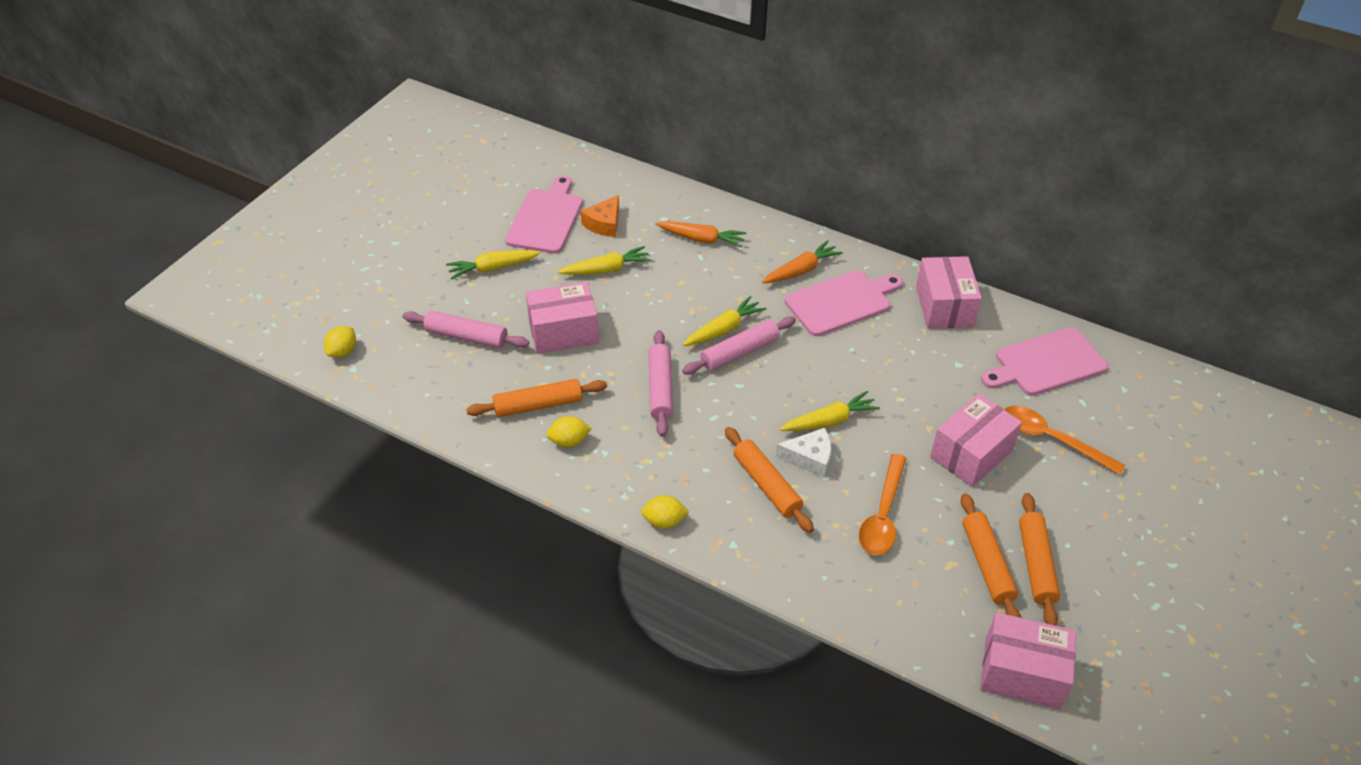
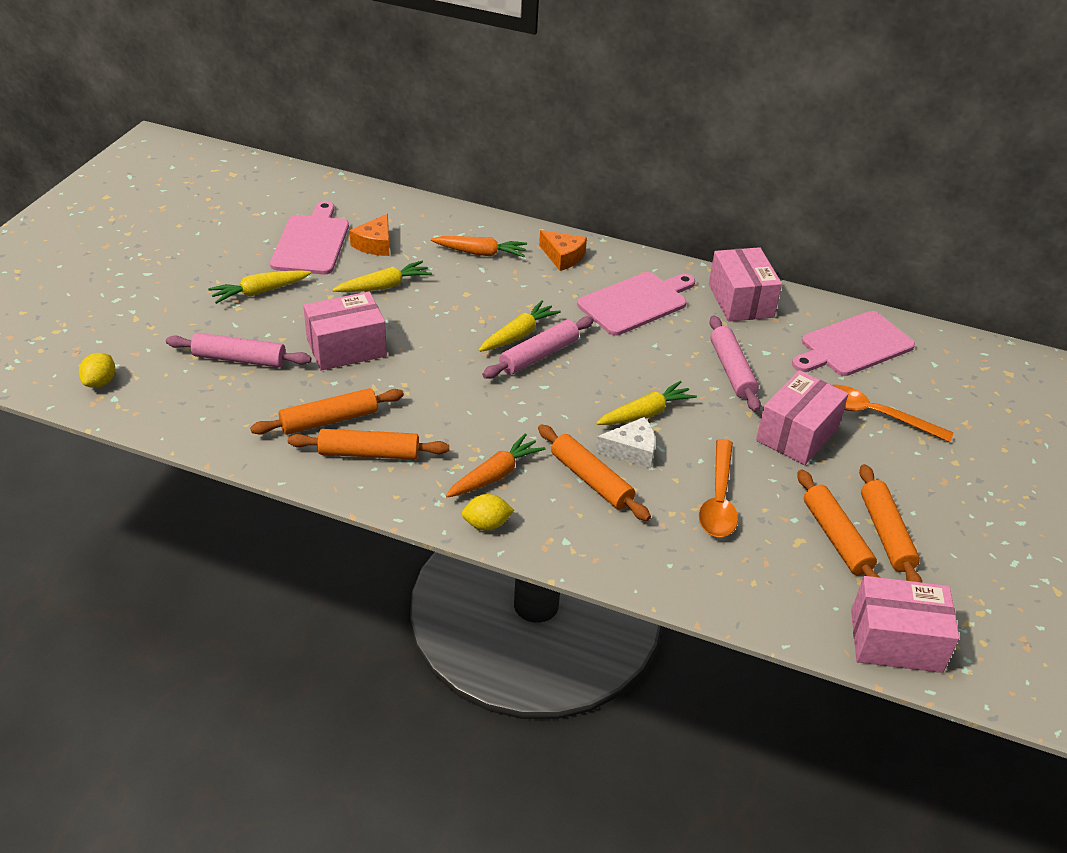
camera: 10 degrees left, 5 degrees down
(569, 441) = (369, 453): yellow lemon -> orange rolling pin
(660, 389) = (460, 395): pink rolling pin -> pink rolling pin (731, 370)
(779, 248) = (563, 257): none -> orange cheese
(801, 270) = (589, 276): orange carrot -> orange carrot (495, 475)

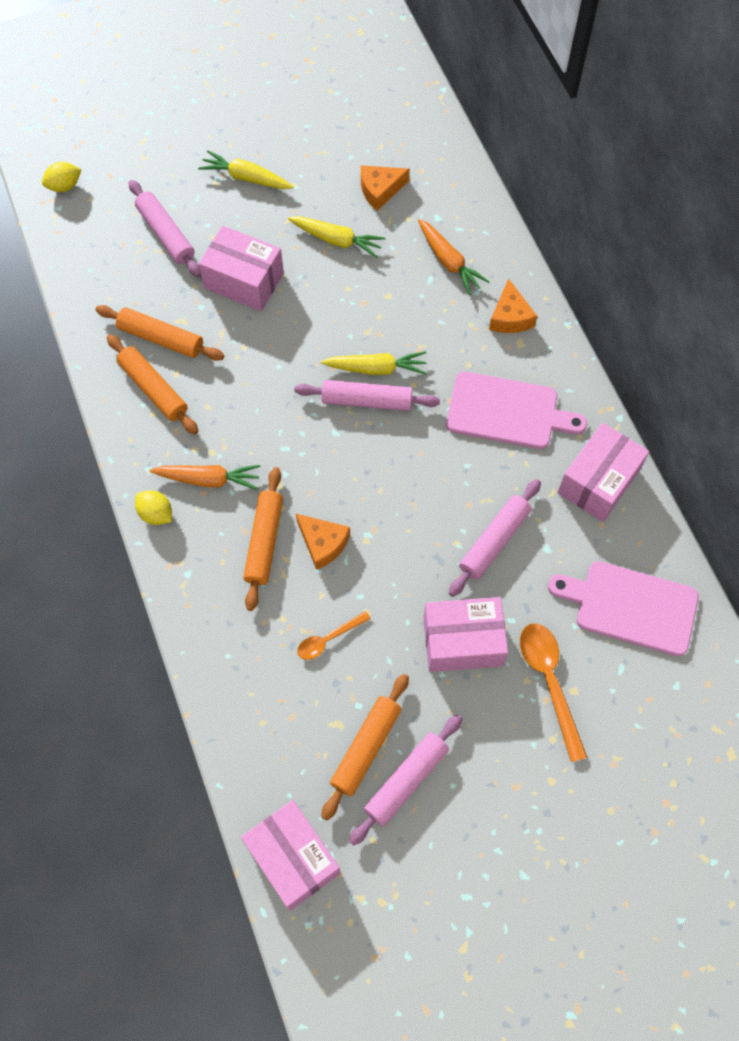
camera: 50 degrees right, 25 degrees up
(312, 242) = (336, 153): pink cutting board -> none
(631, 451) = (323, 543): white cheese -> orange cheese
(645, 413) = (375, 521): yellow carrot -> none
(719, 499) = (328, 639): orange spoon -> orange spoon, size x0.58
(885, 534) = (406, 780): orange rolling pin -> pink rolling pin

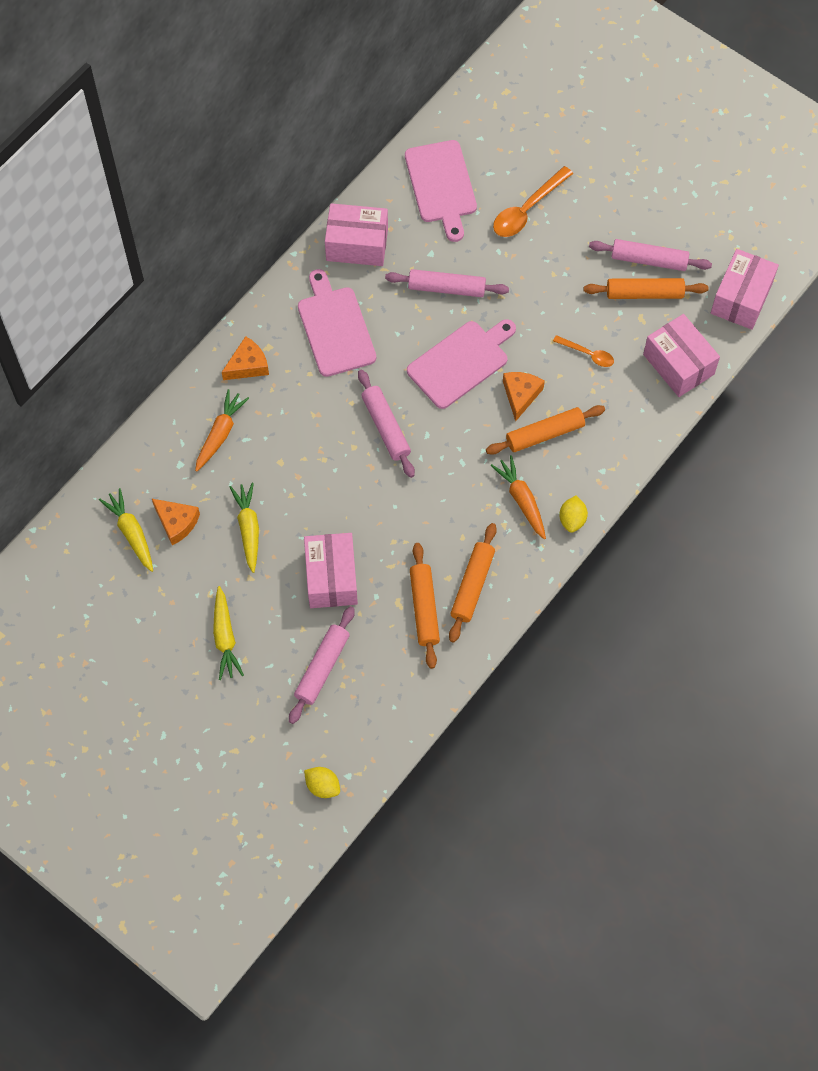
camera: 120 degrees left, 0 degrees up
(376, 368) = (353, 435): yellow carrot -> yellow carrot (131, 532)
(396, 507) = (461, 362): none -> pink cutting board
(462, 641) = (533, 272): pink box -> pink box (678, 364)

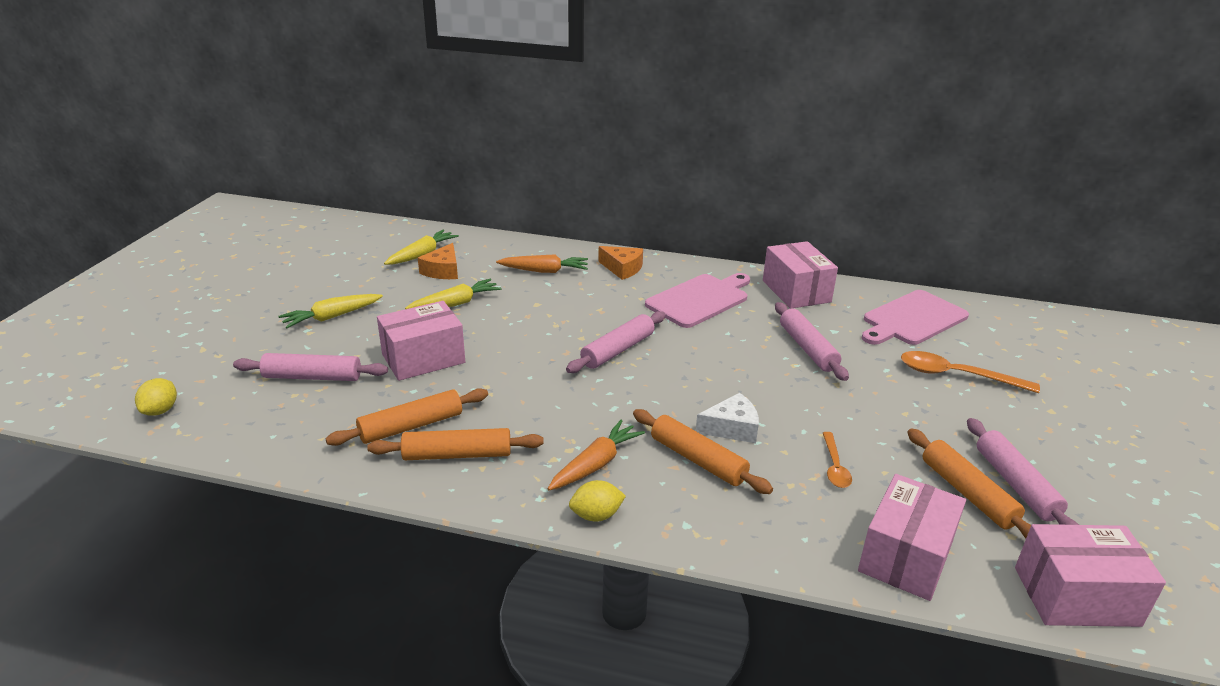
camera: 65 degrees right, 35 degrees down
(461, 362) = (733, 377): pink cutting board -> none
(520, 395) = (732, 428): orange cheese -> white cheese

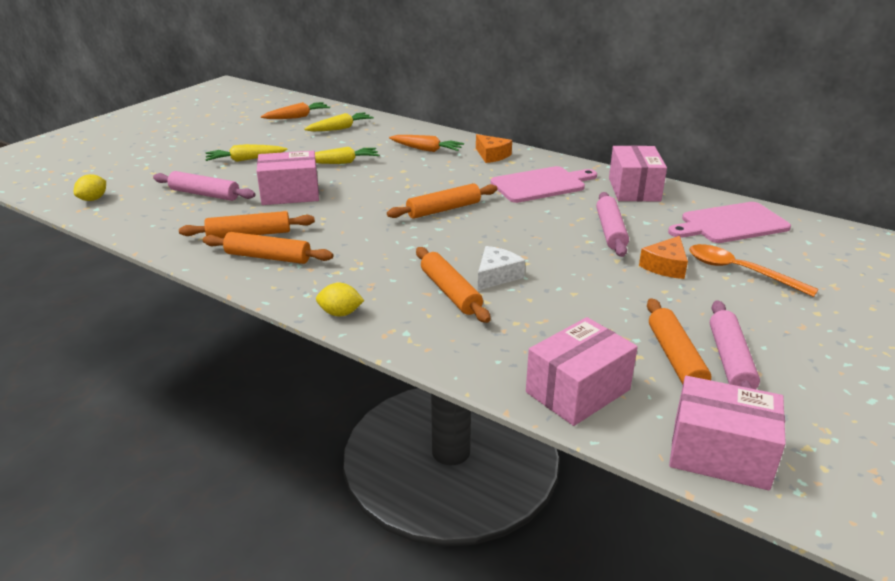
camera: 20 degrees right, 0 degrees up
(443, 271) = (348, 140): orange cheese -> orange cheese (665, 266)
(596, 464) = (366, 280): orange carrot -> orange carrot (297, 117)
(618, 350) = (444, 209): pink rolling pin -> orange rolling pin
(732, 428) = (496, 276): white cheese -> white cheese turned 60 degrees counterclockwise
(834, 467) = (565, 317): orange spoon -> none

